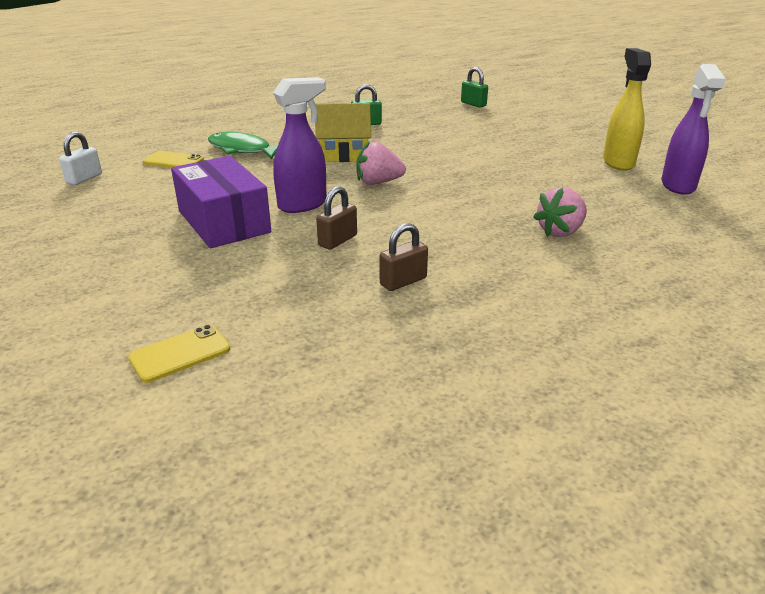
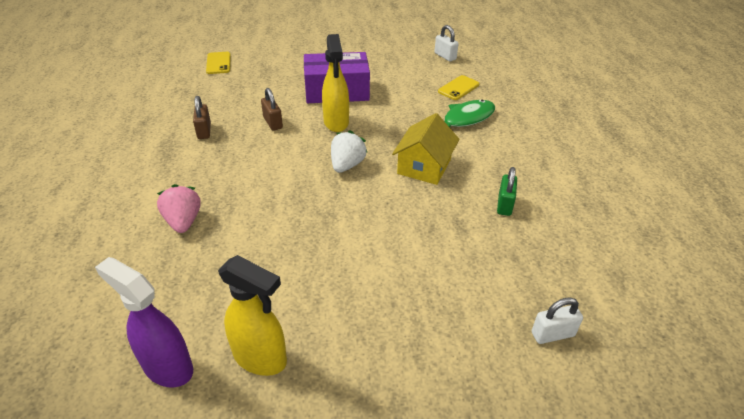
camera: 115 degrees right, 10 degrees up
(303, 205) = (336, 123): purple spray bottle -> yellow spray bottle
(378, 182) = (347, 165): pink strawberry -> white strawberry
(473, 104) = (552, 334): green padlock -> white padlock

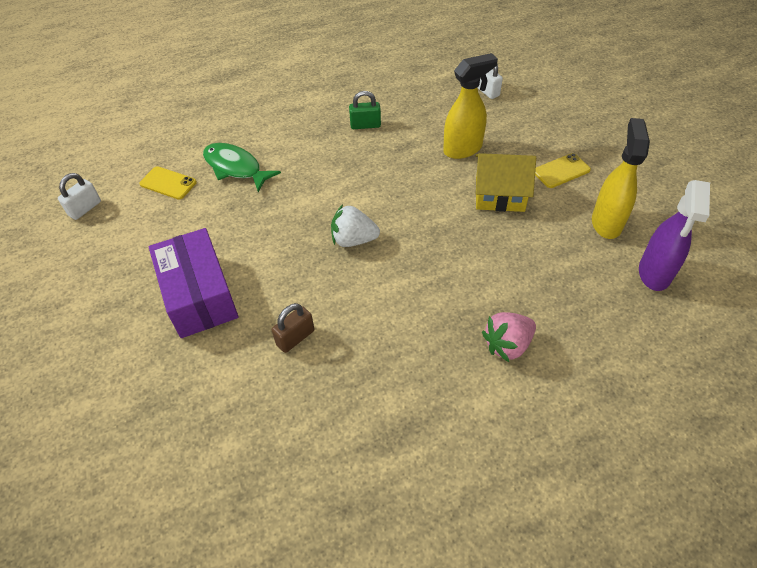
camera: 105 degrees left, 10 degrees up
(204, 131) = (340, 410): brown padlock -> none
(218, 63) = (136, 492): yellow phone -> yellow phone (561, 171)
(336, 123) = (275, 273): yellow spray bottle -> yellow spray bottle (463, 149)
(424, 166) = (332, 182): yellow house -> yellow house (500, 194)

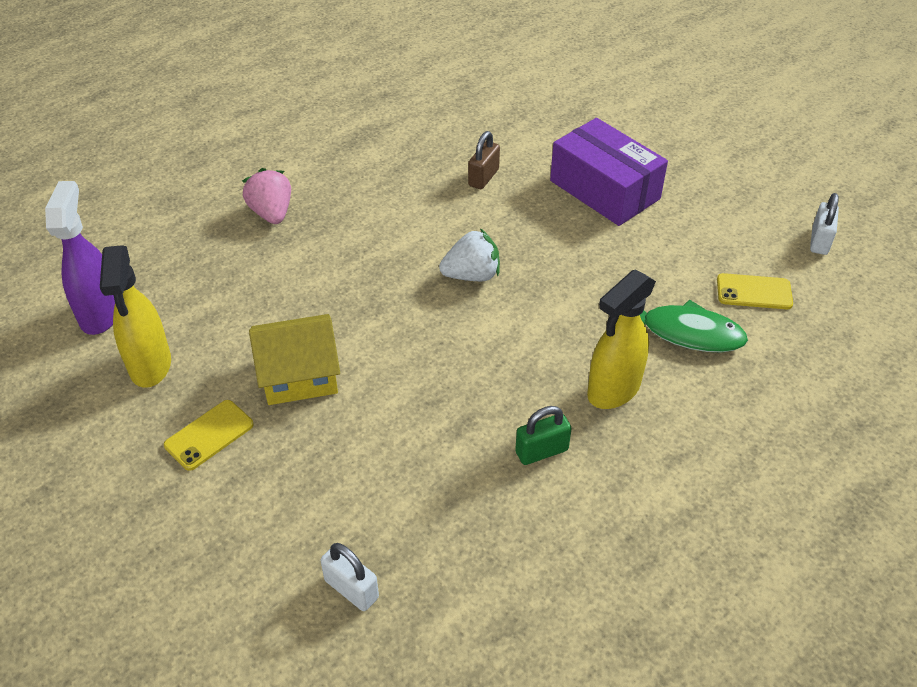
camera: 160 degrees right, 5 degrees down
(463, 149) = (367, 441): yellow spray bottle -> yellow spray bottle (613, 390)
(507, 345) = (271, 213): pink strawberry -> pink strawberry turned 60 degrees counterclockwise

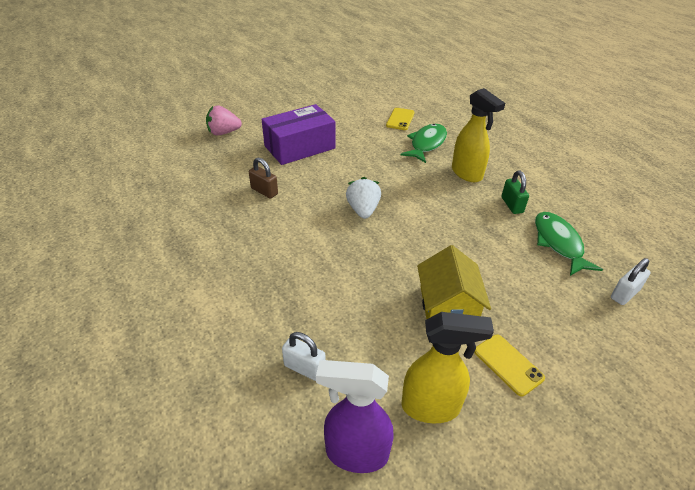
camera: 80 degrees left, 5 degrees down
(271, 213) = (254, 310): pink strawberry -> pink strawberry (223, 133)
(456, 510) = (558, 243): none -> green fish
(819, 241) = (367, 95): white padlock -> white padlock (304, 368)

